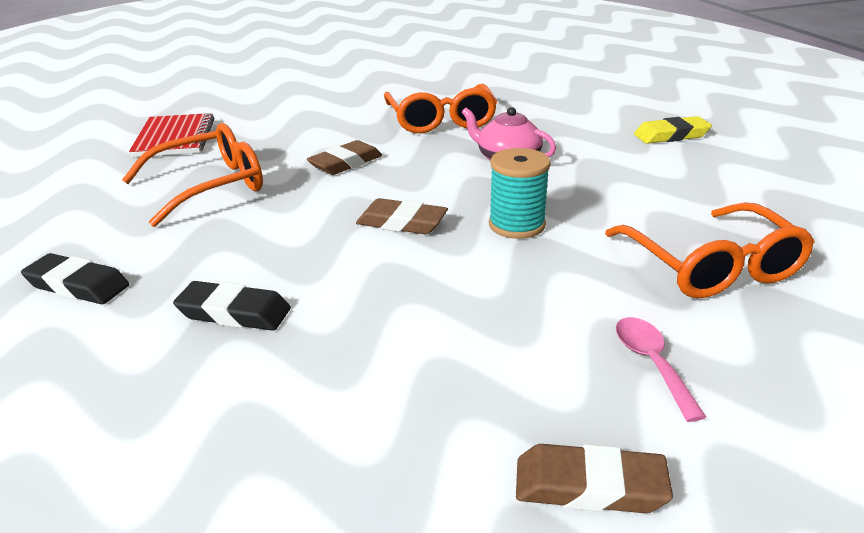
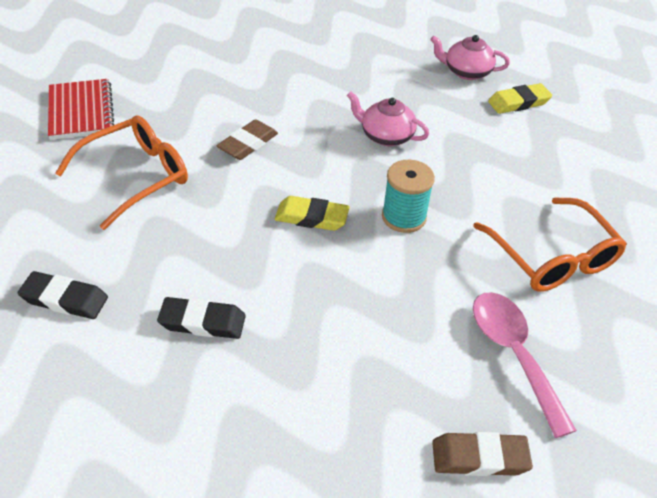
camera: 10 degrees left, 15 degrees up
(402, 223) = (311, 217): brown eraser -> yellow eraser
(441, 120) = (320, 83): orange glasses -> none
(610, 113) = (466, 72): none -> pink teapot
(651, 363) = (513, 353): pink spoon -> pink spoon, size x1.64

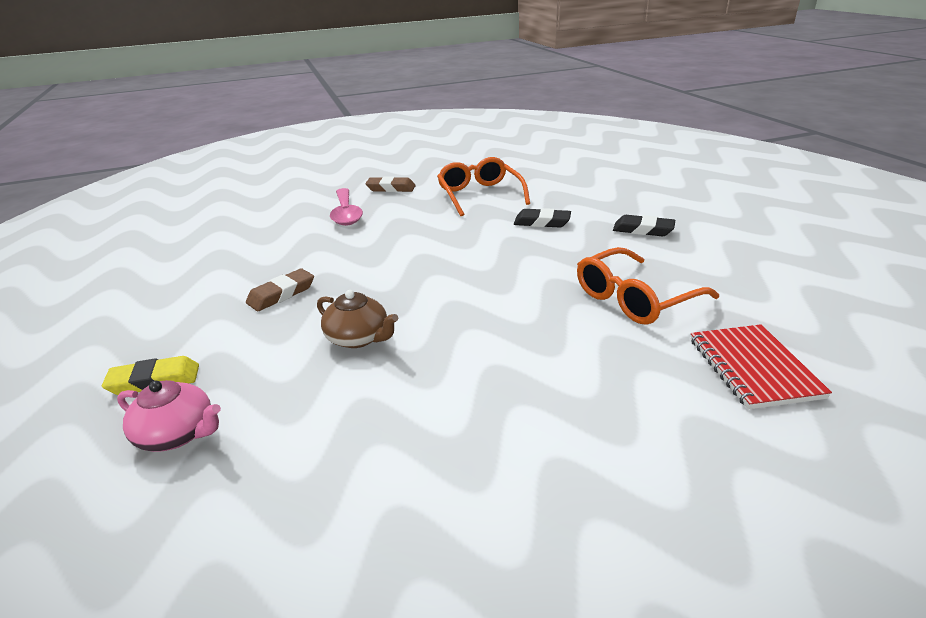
camera: 170 degrees left, 15 degrees down
(248, 144) = (522, 329): brown eraser -> brown eraser (281, 294)
(311, 217) = (459, 271): yellow eraser -> none
(386, 136) = (358, 338): pink teapot -> brown teapot
(403, 217) = (378, 271): turquoise spool -> none
(552, 258) = (275, 250): orange glasses -> orange glasses (479, 195)

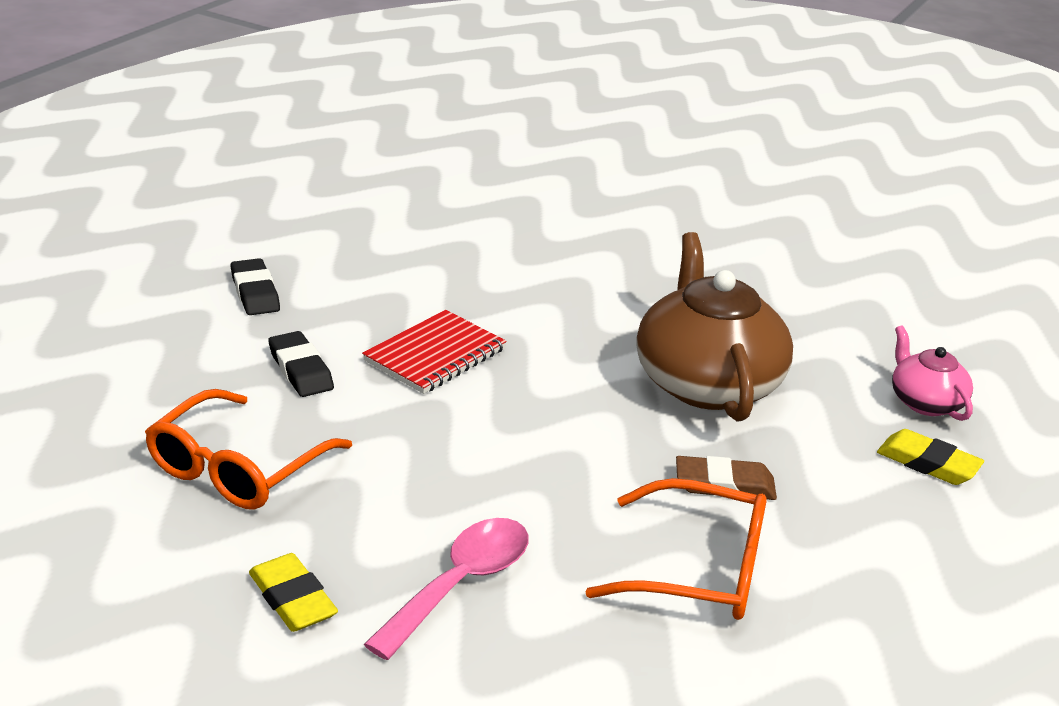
camera: 135 degrees left, 0 degrees up
(358, 338) = (706, 382): brown teapot -> brown teapot, size x1.97
(391, 188) = (292, 599): brown eraser -> yellow eraser
(634, 299) = (441, 263): orange glasses -> orange glasses (699, 570)
(753, 368) = (490, 201): red notebook -> red notebook (435, 355)

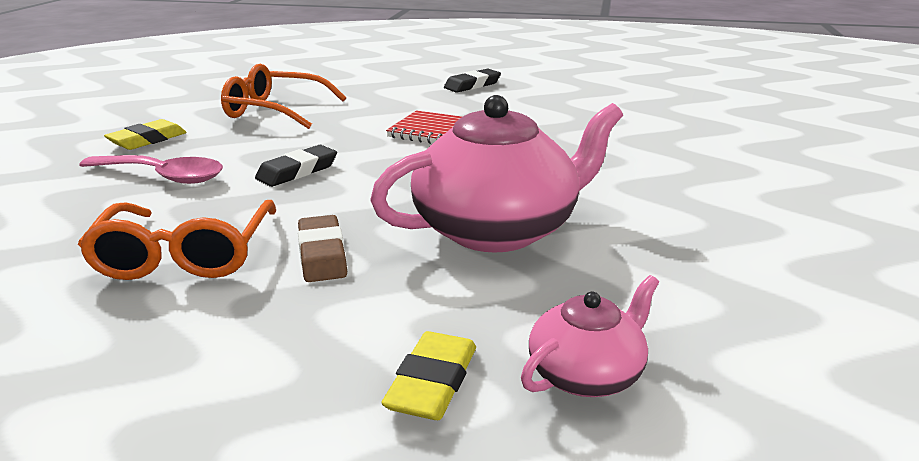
camera: 75 degrees right, 5 degrees down
(300, 370) = (392, 107): black eraser -> black eraser (297, 171)
(706, 382) = (498, 229): brown teapot -> pink teapot

